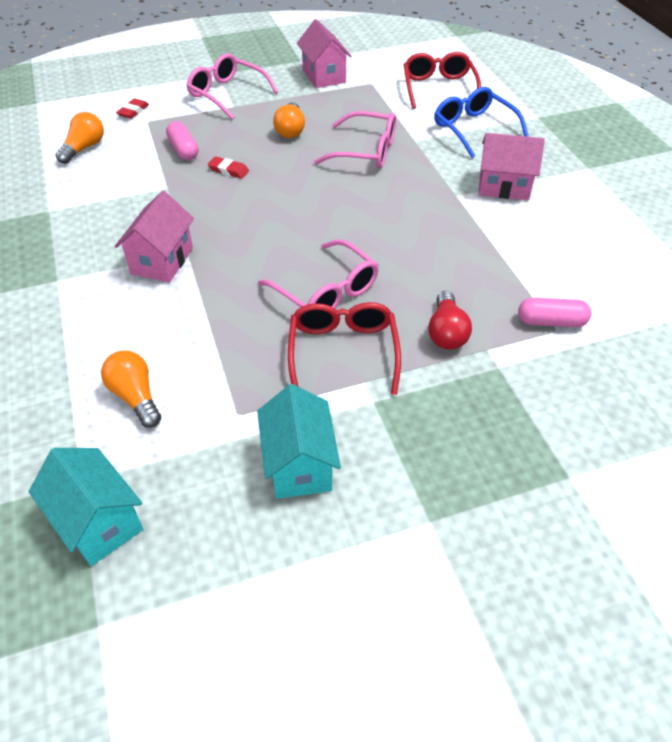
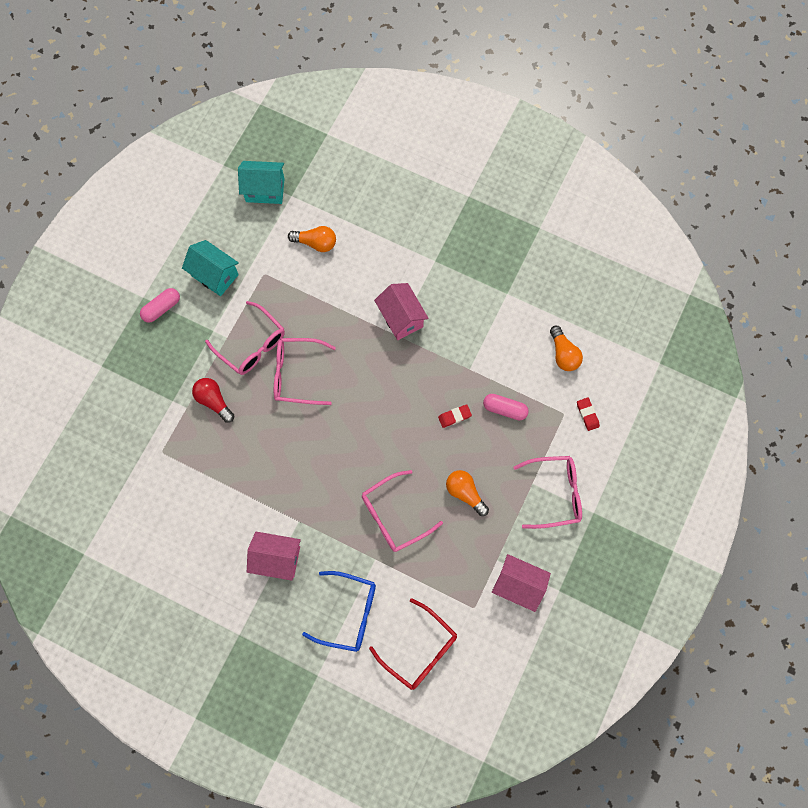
camera: 135 degrees right, 25 degrees up
(343, 352) = (252, 345): red glasses -> pink glasses
(503, 186) = (277, 558): pink house -> pink house turned 45 degrees clockwise
(551, 322) = (168, 455): pink capsule -> pink capsule (162, 308)

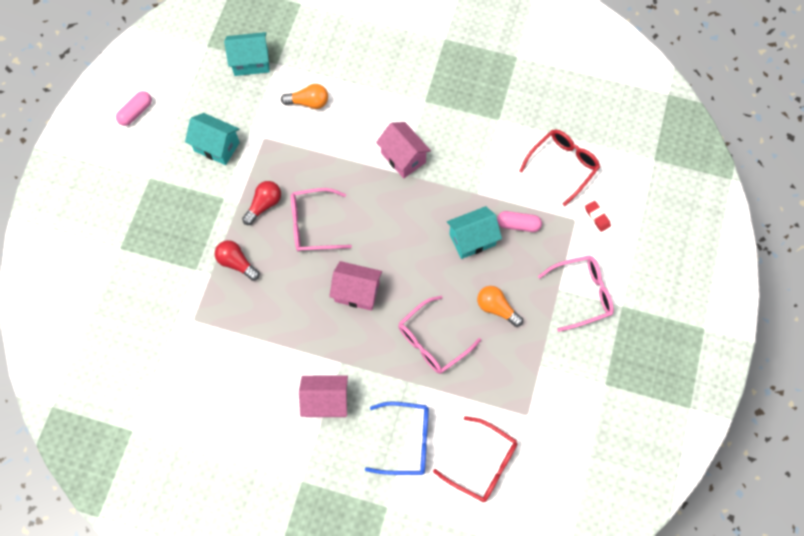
camera: 10 degrees left, 5 degrees down
(162, 308) = (170, 185): pink capsule -> pink capsule (136, 112)
(252, 345) = (264, 205): pink glasses -> red light bulb
(454, 416) = (472, 239): red eraser -> turquoise house
(517, 584) = (564, 385): pink house -> pink house (357, 292)
(563, 354) = (563, 166): orange light bulb -> red glasses

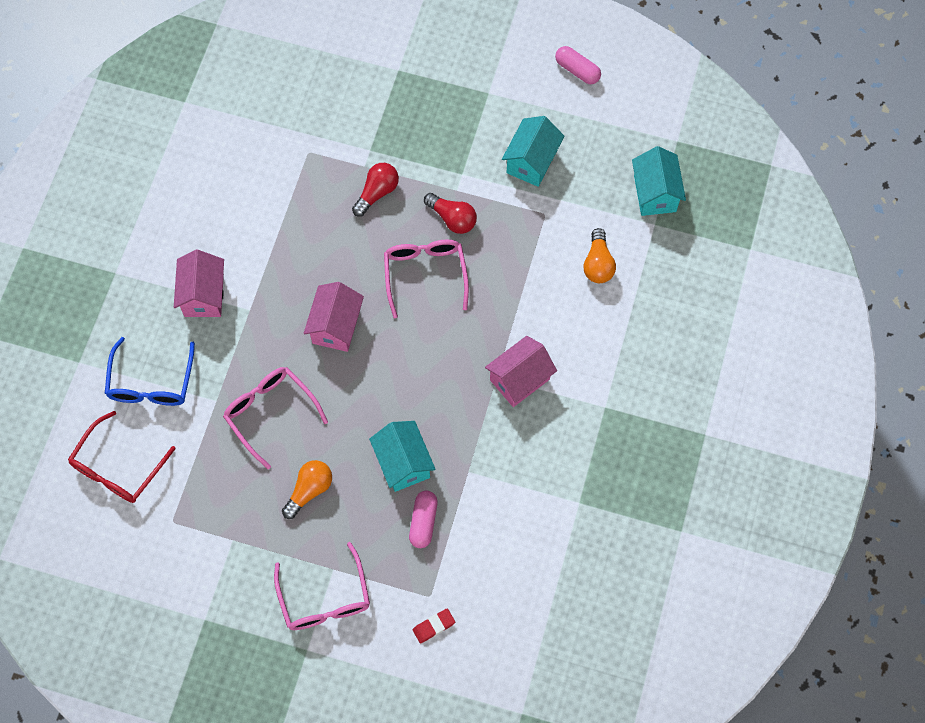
camera: 90 degrees right, 0 degrees up
(563, 166) = (510, 585): red glasses -> none

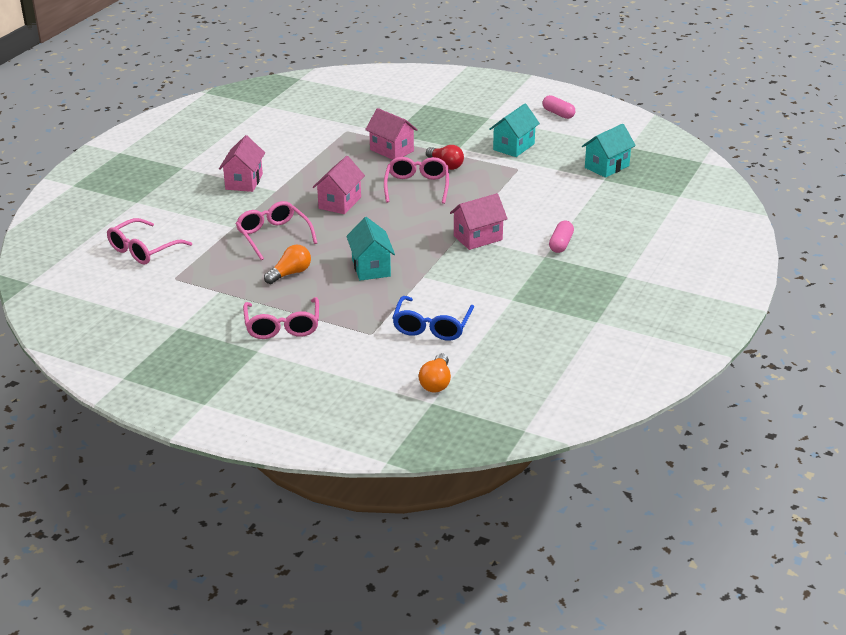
camera: 10 degrees right, 35 degrees down
(118, 467) = (143, 250): red glasses -> pink glasses
(151, 382) = (187, 215): blue glasses -> blue glasses (432, 326)
(377, 193) = (391, 150): red light bulb -> pink house
(423, 522) = (378, 297): pink capsule -> pink capsule (561, 244)
(434, 626) = (369, 349): red eraser -> none
(598, 264) = (554, 193): orange light bulb -> orange light bulb (436, 382)
(654, 193) = (606, 167): turquoise house -> turquoise house turned 45 degrees clockwise

